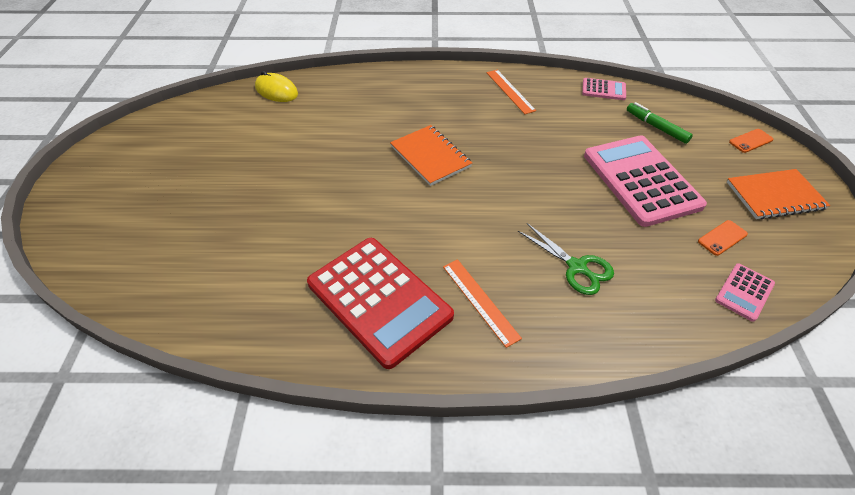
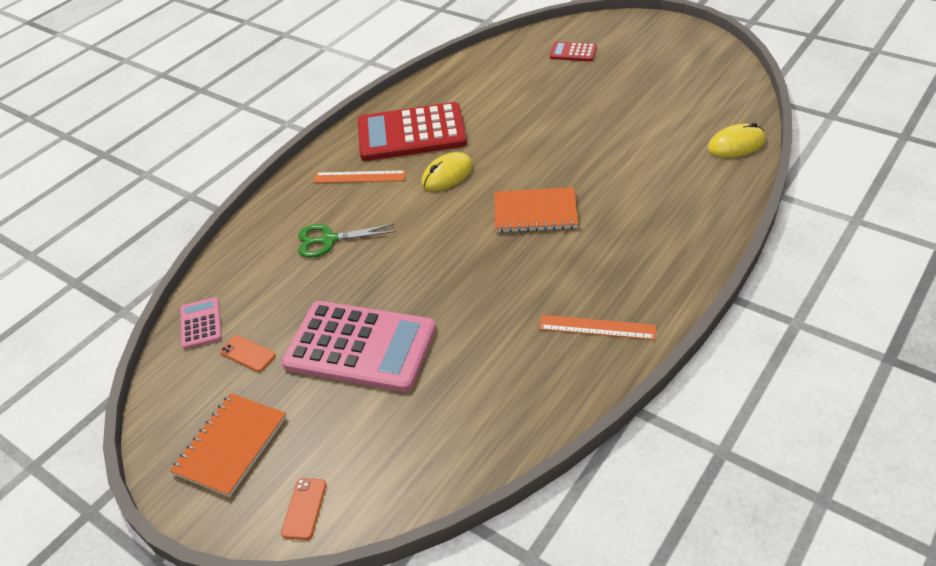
camera: 130 degrees right, 5 degrees down
(147, 236) = (573, 52): none -> red calculator
(425, 232) = (447, 175): none -> yellow mouse
(603, 90) = (526, 427): pink calculator -> none
(656, 127) = (414, 427): green marker -> none
(722, 238) = (247, 354): orange phone -> orange phone turned 60 degrees counterclockwise

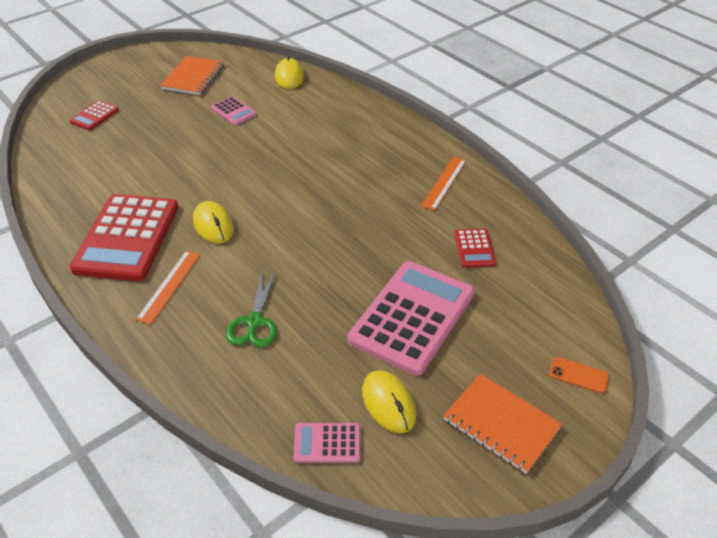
camera: 80 degrees left, 0 degrees up
(247, 354) = (388, 403): orange phone -> yellow mouse
(484, 379) = (474, 248): none -> red calculator
(535, 212) = (301, 184): orange notebook -> orange notebook (193, 77)
(637, 128) = (234, 111): none -> pink calculator

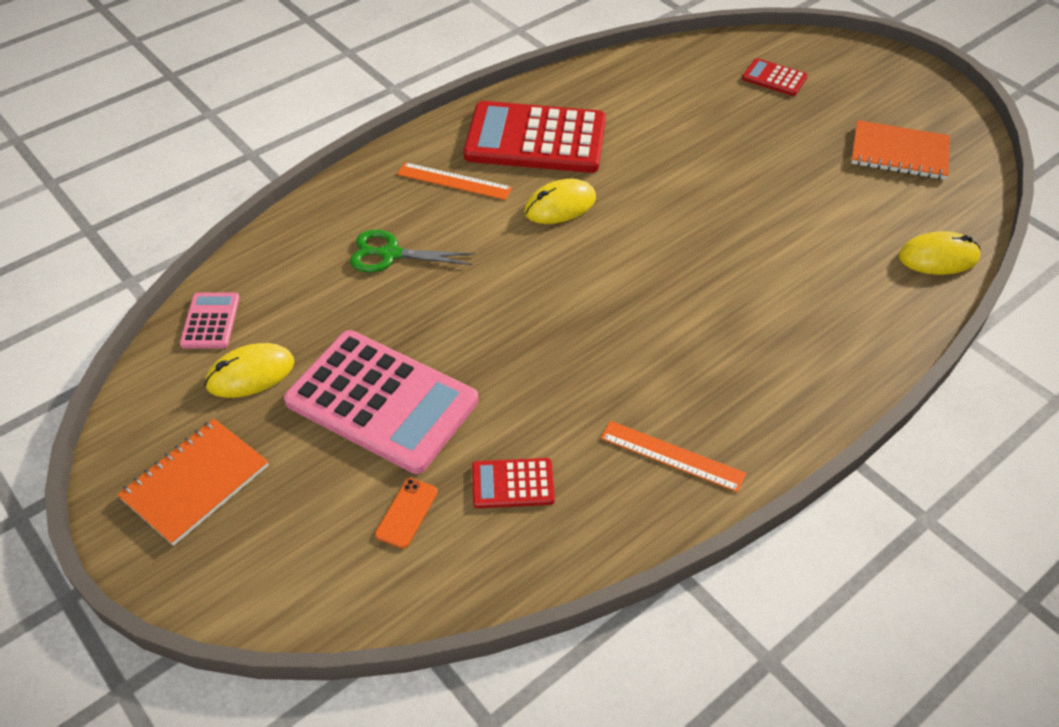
camera: 90 degrees right, 5 degrees up
(234, 111) = (818, 202): pink calculator -> none
(578, 375) = (251, 584): orange phone -> orange phone (406, 513)

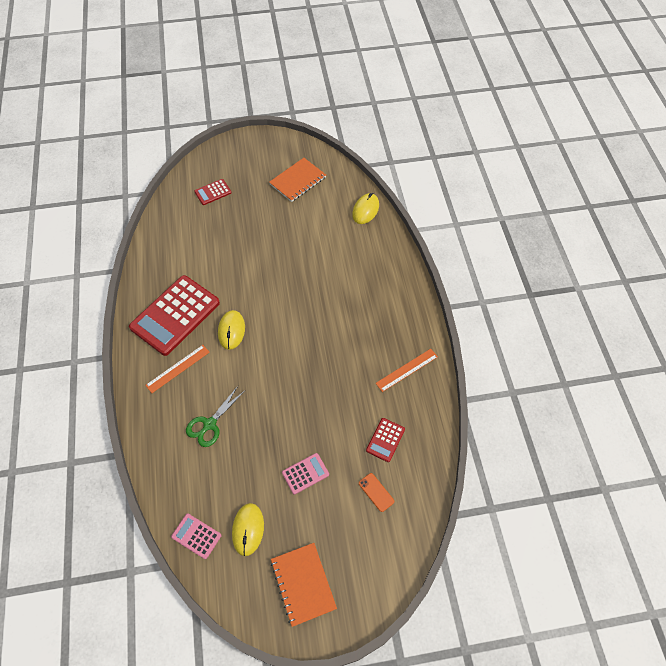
camera: 60 degrees left, 10 degrees up
(382, 401) = (305, 473): pink calculator -> pink calculator, size x0.45

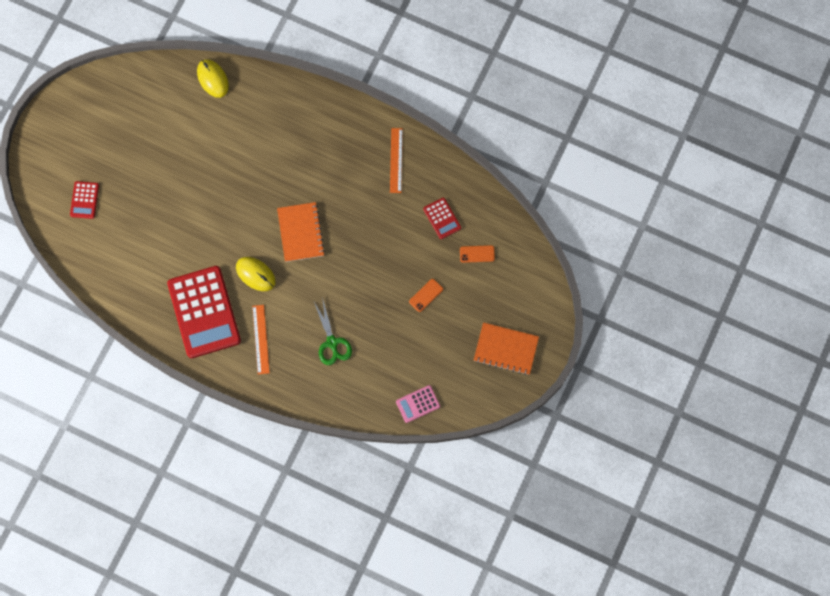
camera: 55 degrees left, 15 degrees up
(248, 529) = (439, 364): yellow mouse -> none
(298, 181) = (131, 115): orange notebook -> orange notebook (300, 232)
(305, 473) = (426, 295): pink calculator -> orange phone

